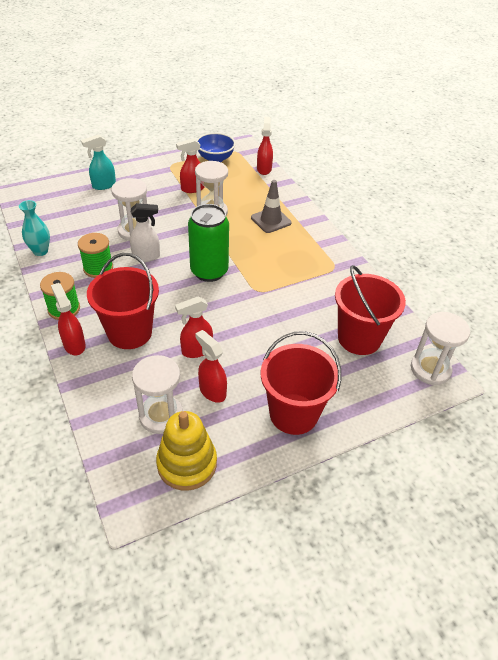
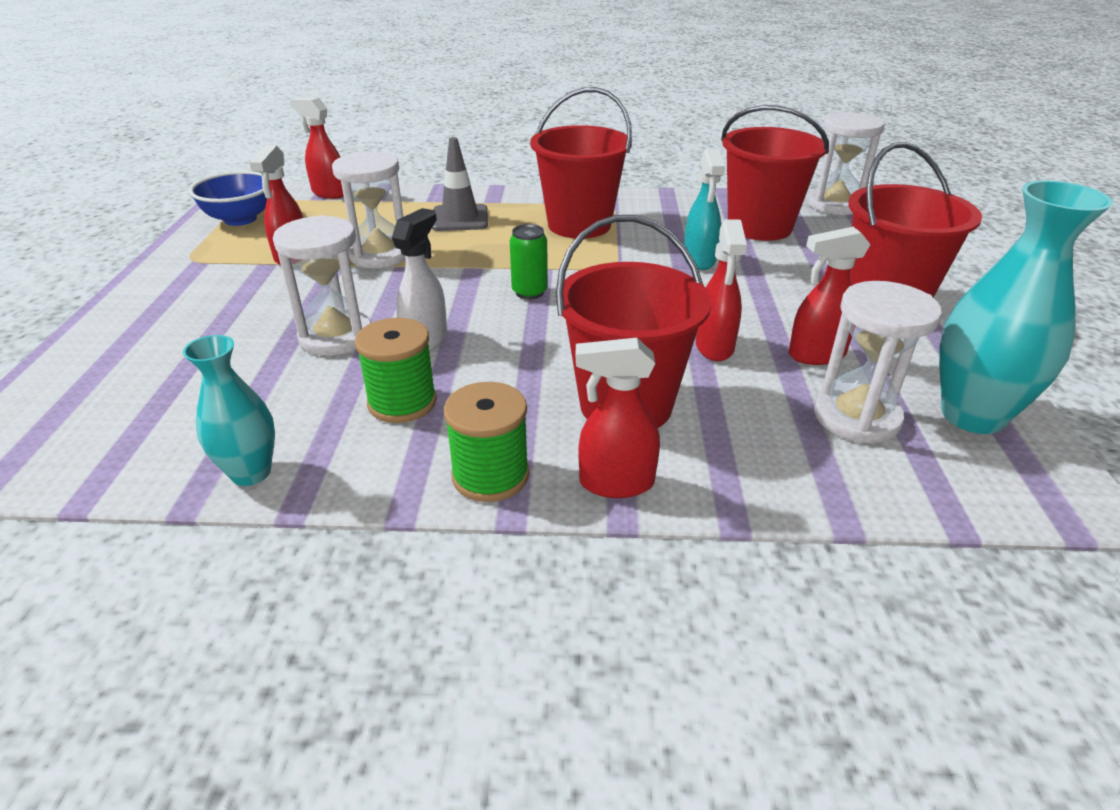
camera: 60 degrees left, 10 degrees down
(103, 185) = (136, 339): turquoise spray bottle -> turquoise spray bottle (699, 260)
(187, 464) = (972, 415): yellow stacking toy -> turquoise vase
(209, 271) = (529, 292): green can -> green can, size x0.50
(298, 264) = (579, 225): none -> red bucket

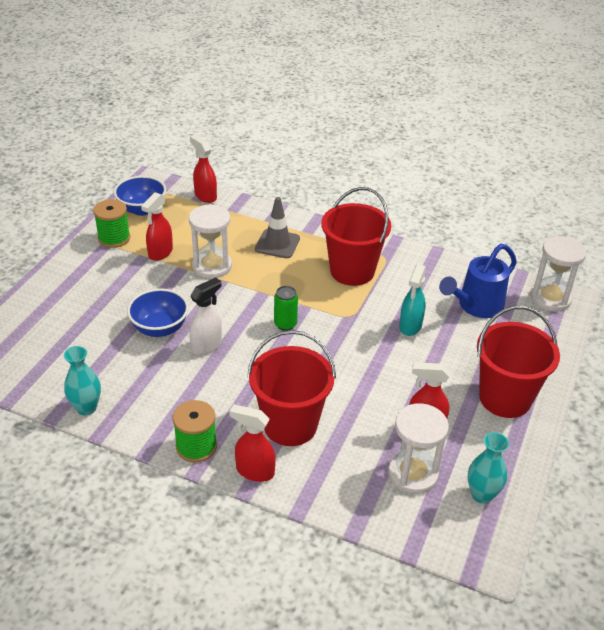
camera: 20 degrees right, 5 degrees up
(336, 336) = (160, 328): white hourglass -> blue bowl
(402, 402) = (175, 386): green spool -> green spool (114, 238)
(714, 347) = (368, 400): red spray bottle -> none
(759, 227) = (476, 306): red bucket -> blue watering can
(972, 415) = (482, 495): turquoise vase -> turquoise vase, size x0.59

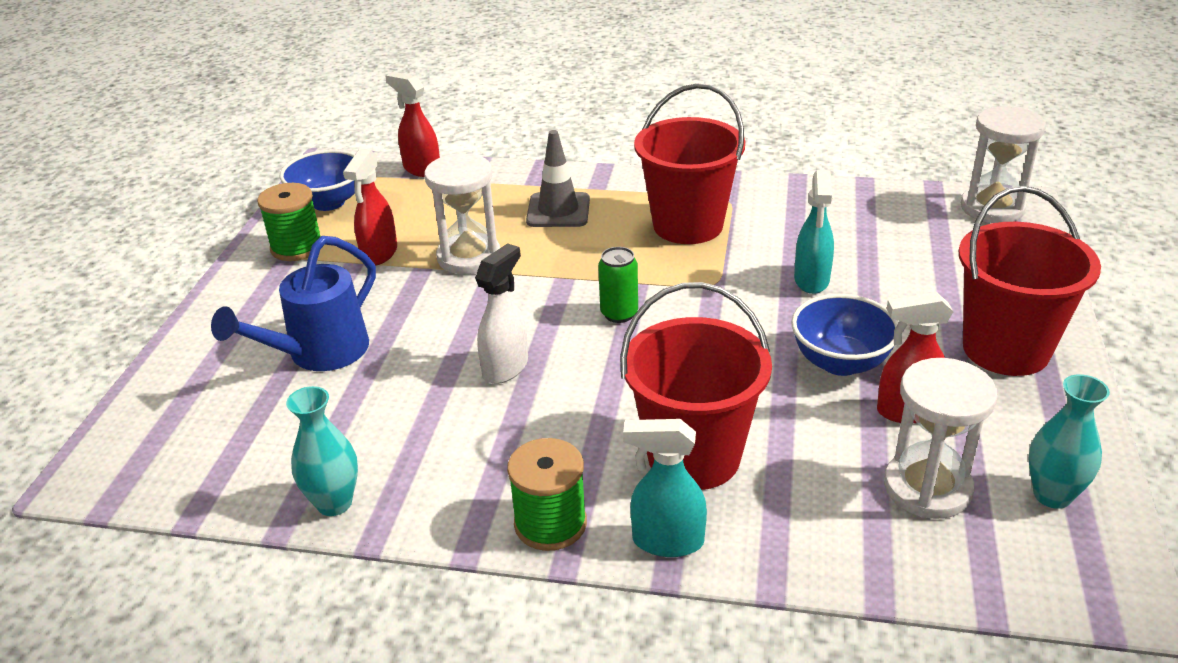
camera: 10 degrees left, 5 degrees down
(160, 328) = (418, 358): blue bowl -> blue bowl (840, 362)
(254, 471) = (666, 541): red spray bottle -> turquoise spray bottle
(476, 306) = (893, 237): blue watering can -> blue watering can (319, 353)

